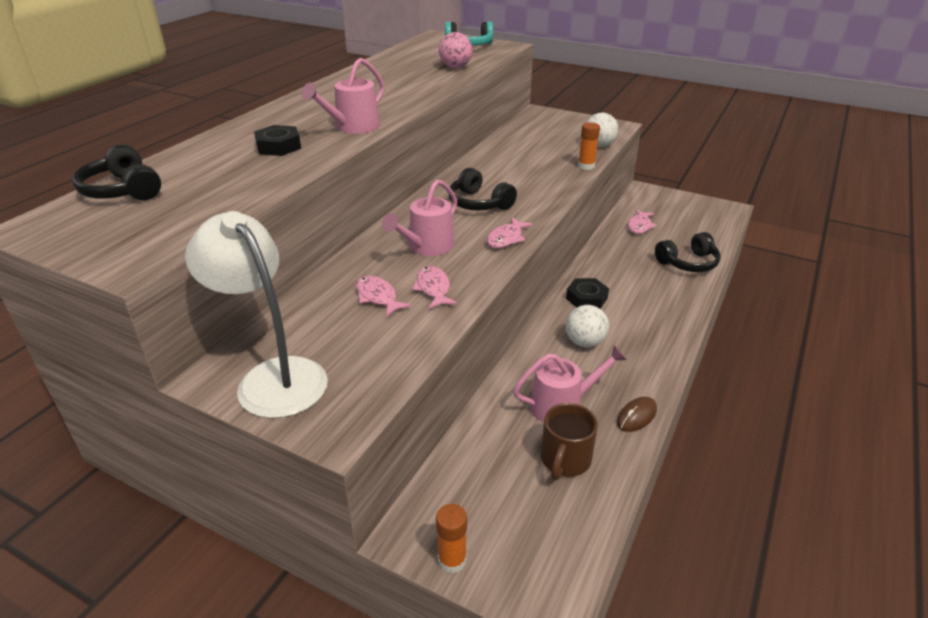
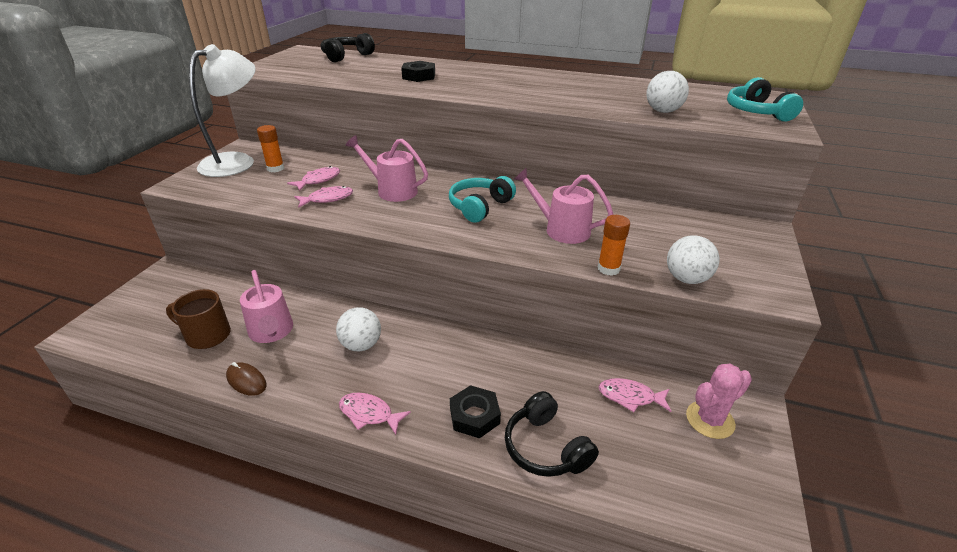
camera: 80 degrees right, 0 degrees up
(353, 127) = (464, 90): pink watering can -> pink watering can (561, 229)
(452, 560) = (140, 289): orange glue stick -> orange glue stick (275, 168)
(455, 67) = (663, 111): pink ball -> white ball
(478, 203) = (479, 207): black headphones -> turquoise headphones
(506, 238) = (411, 225): pink fish -> pink fish (369, 414)
(586, 298) = (439, 345): black nut -> black nut (474, 416)
(656, 205) = (710, 420): none -> pink cactus

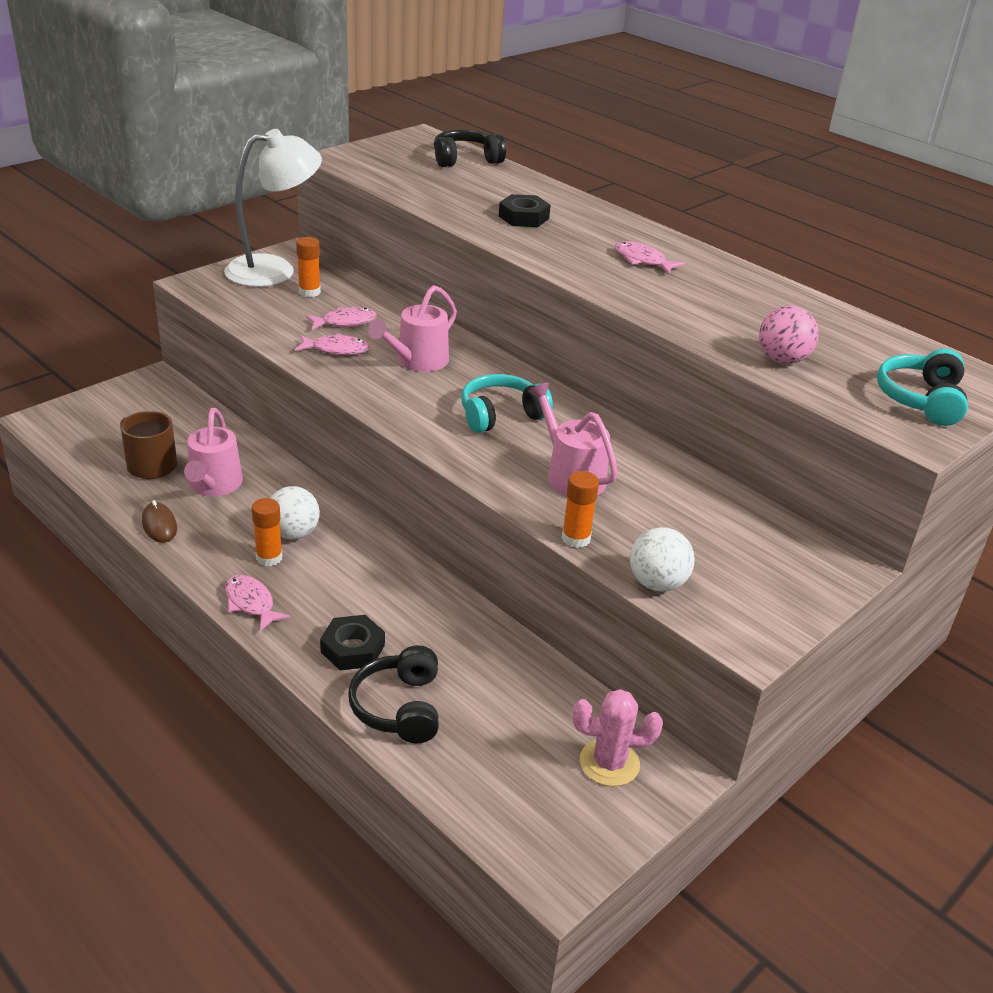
camera: 25 degrees right, 0 degrees up
(356, 371) = (269, 558): none -> orange glue stick
(392, 190) = (417, 361): pink watering can -> pink watering can turned 105 degrees counterclockwise
(630, 397) = (539, 702): pink fish -> pink fish (642, 260)
(663, 111) = (782, 360): white ball -> pink ball

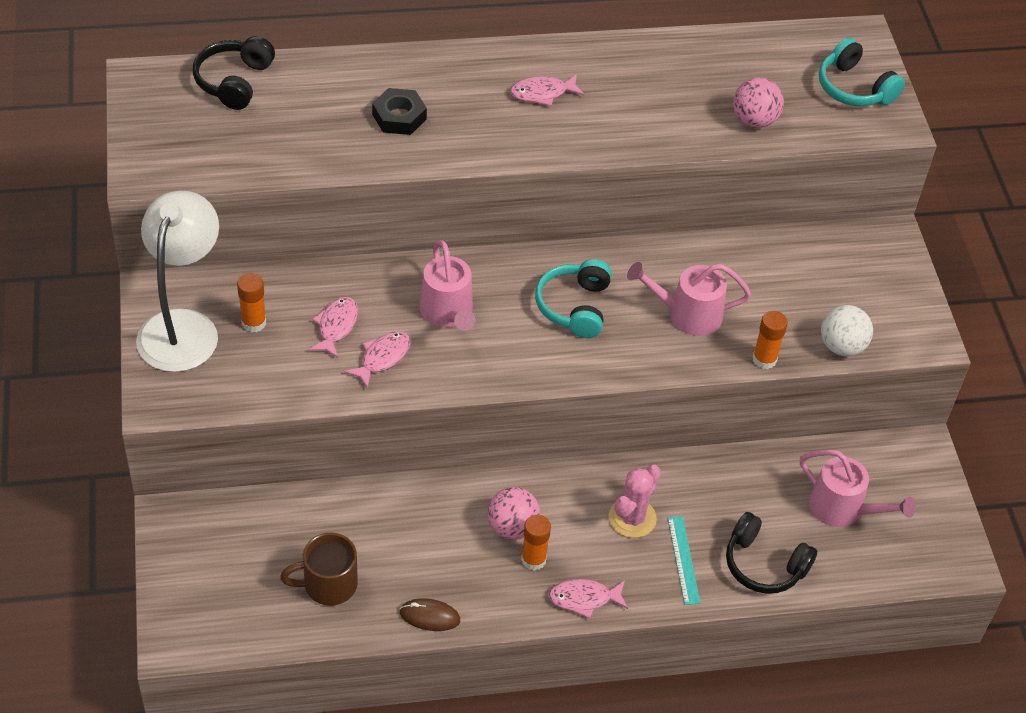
camera: 55 degrees left, 15 degrees up
(214, 485) = (398, 551): pink watering can -> pink watering can (843, 509)
(293, 533) = (512, 527): white ball -> pink ball
(352, 648) = (683, 560): black nut -> turquoise ruler
(609, 763) = (891, 478): pink cactus -> pink cactus (632, 518)

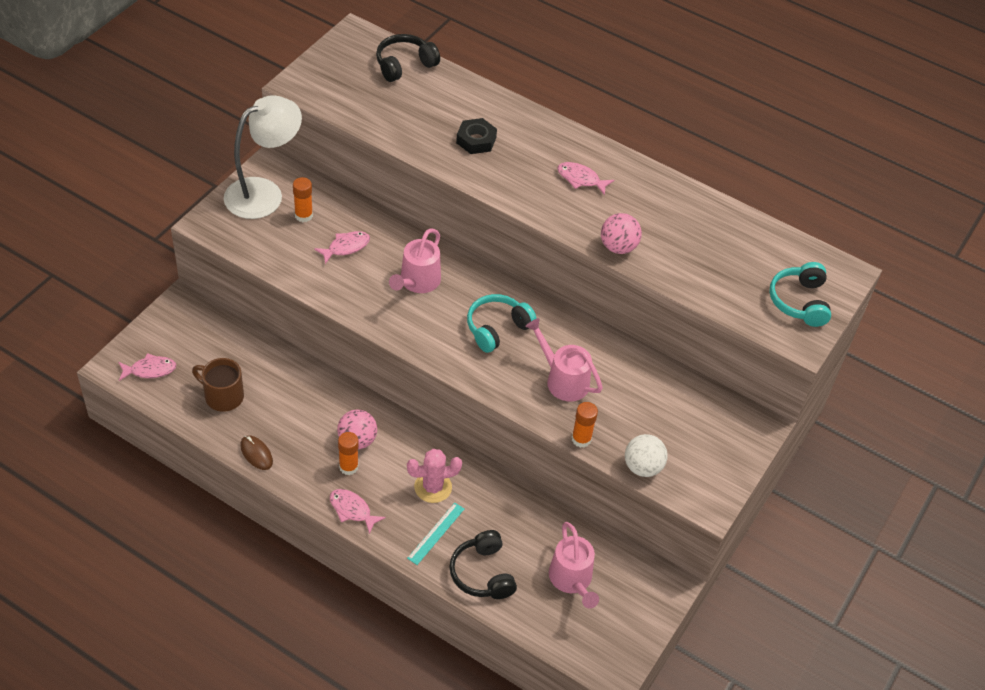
camera: 40 degrees right, 0 degrees up
(382, 358) = (351, 281): pink fish -> pink fish (150, 370)
(754, 120) = (702, 278): pink ball -> pink ball (618, 247)

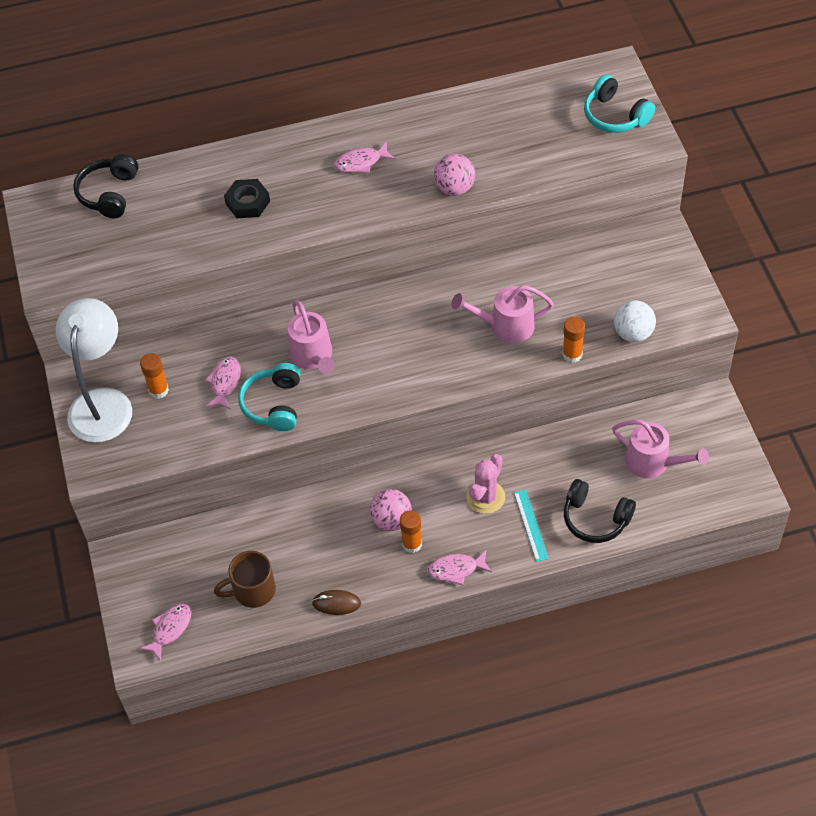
camera: 40 degrees left, 5 degrees up
(497, 328) = (414, 334): turquoise headphones -> turquoise headphones (273, 404)

